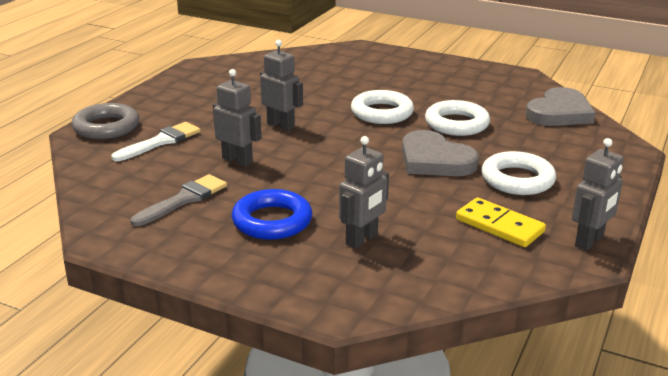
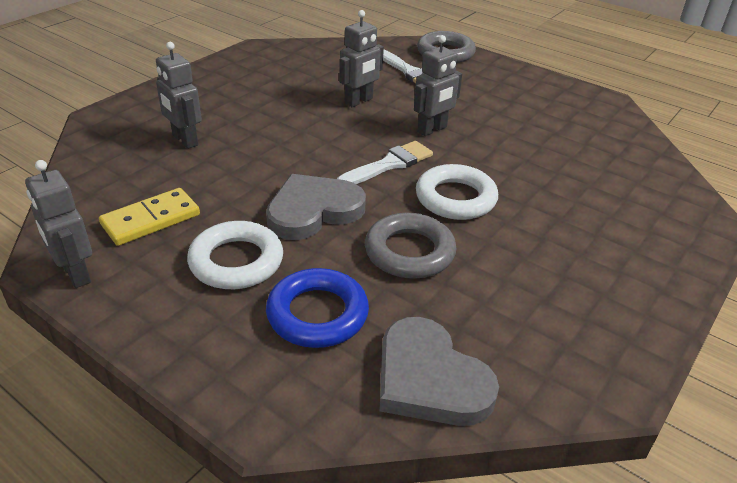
camera: 100 degrees right, 10 degrees up
(184, 200) = (298, 75): grey brush -> none
(272, 221) = (242, 106): blue ring -> blue ring (317, 314)
(349, 138) = (389, 164): none -> white brush
(456, 124) = (409, 252): white ring -> grey ring

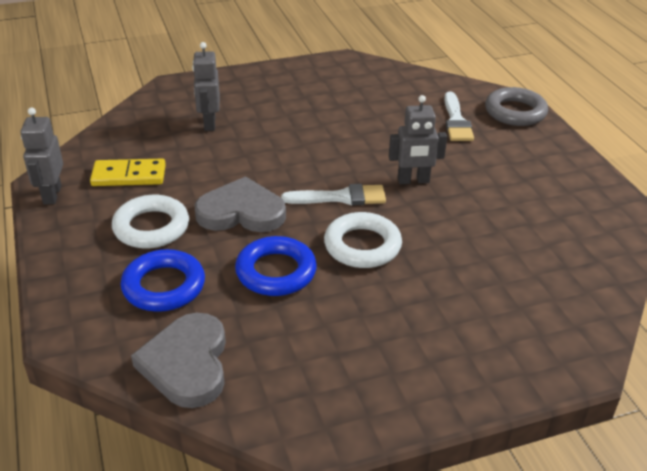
camera: 35 degrees right, 0 degrees up
(359, 101) = (378, 134): grey robot -> none
(409, 252) = (276, 272): grey ring -> blue ring

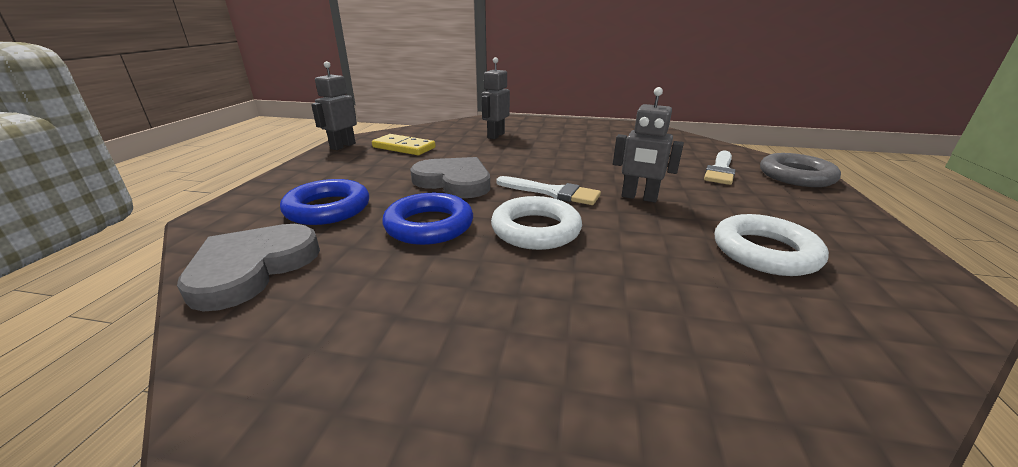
camera: 30 degrees right, 10 degrees down
(151, 227) = (376, 174): white ring -> white ring (764, 252)

